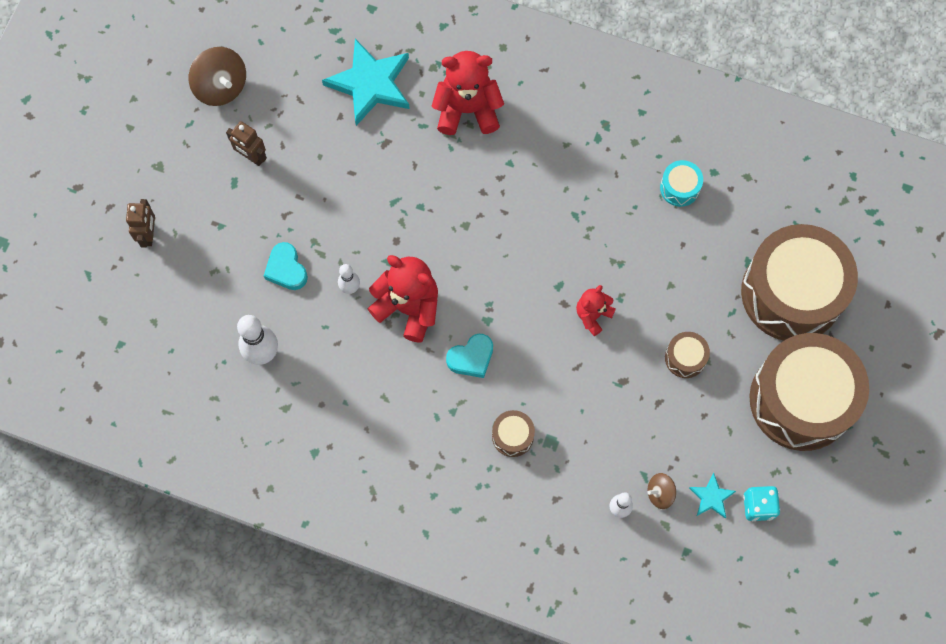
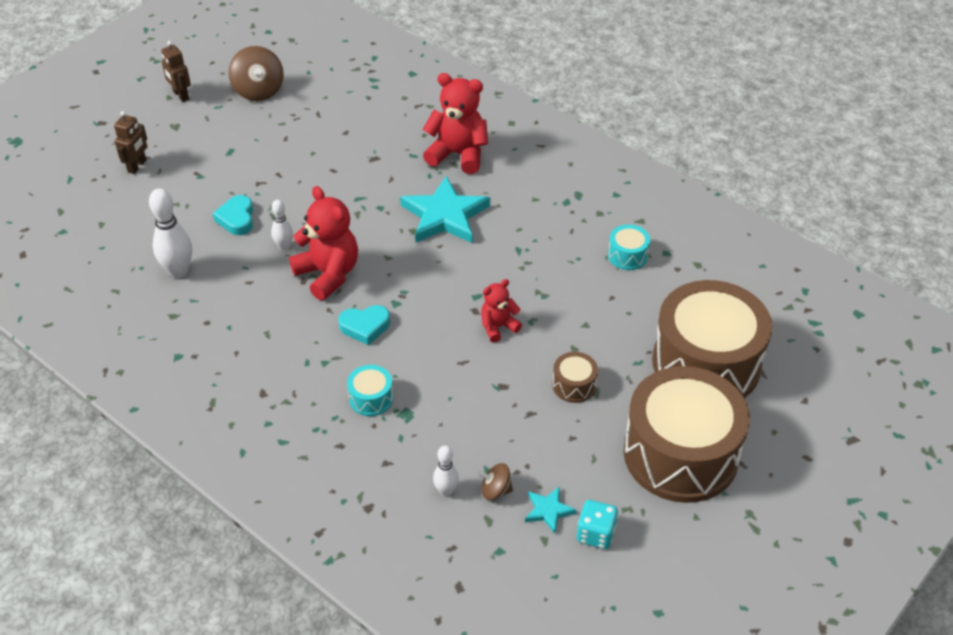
camera: 20 degrees right, 25 degrees down
(251, 157) = (255, 139): brown robot -> brown robot (180, 95)
(370, 84) = (383, 118): turquoise star -> turquoise star (445, 216)
(512, 436) = (371, 398): brown drum -> turquoise drum

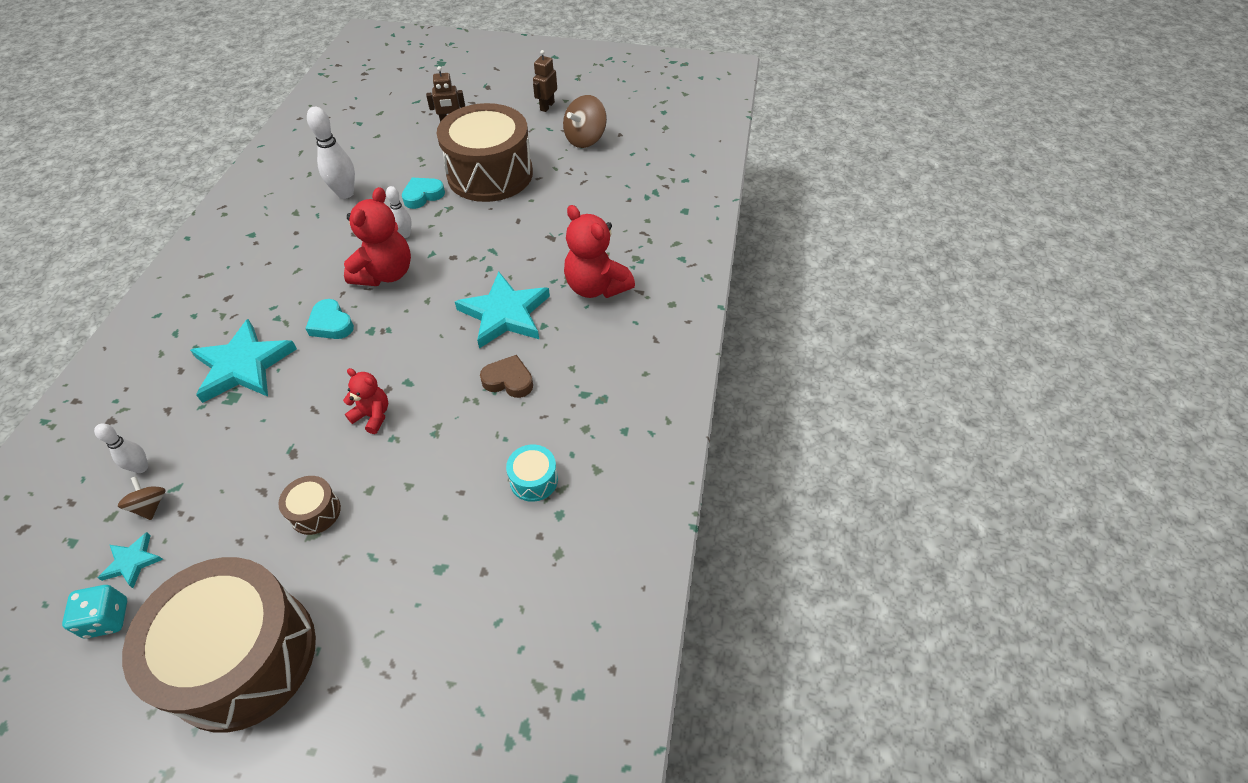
camera: 60 degrees right, 5 degrees up
(371, 398) = (243, 366): turquoise drum -> turquoise star
(458, 154) = (596, 287): red teddy bear -> red teddy bear turned 150 degrees clockwise
(521, 237) = (508, 380): none -> brown heart
(706, 363) = (397, 627): brown drum -> brown drum (490, 174)

